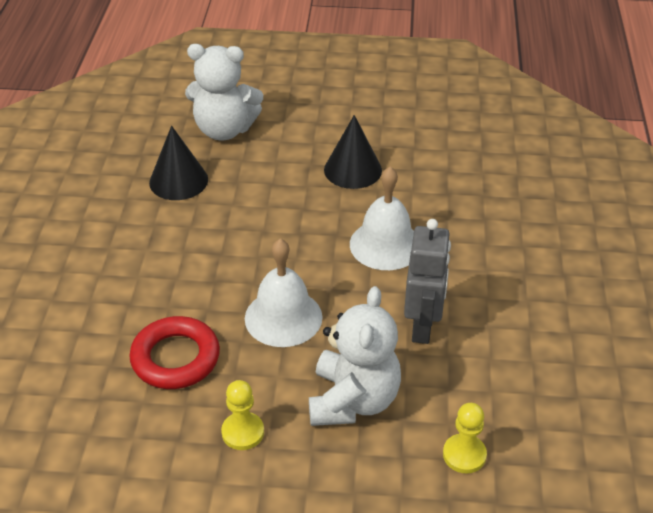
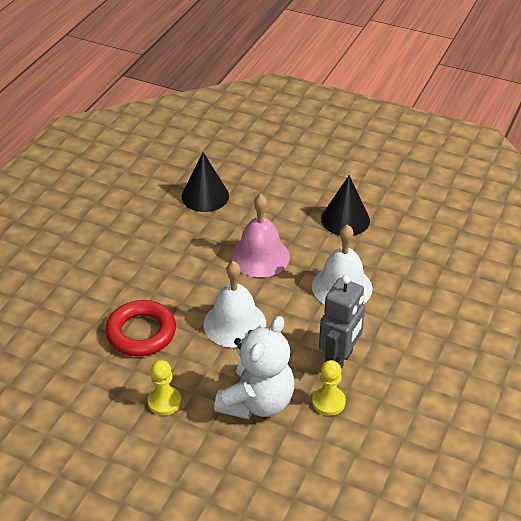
camera: 20 degrees right, 0 degrees up
(224, 130) = (259, 163): white teddy bear -> none
(276, 233) = (260, 256): none -> pink bell
(464, 455) = (322, 469): yellow pawn -> yellow pawn (328, 402)

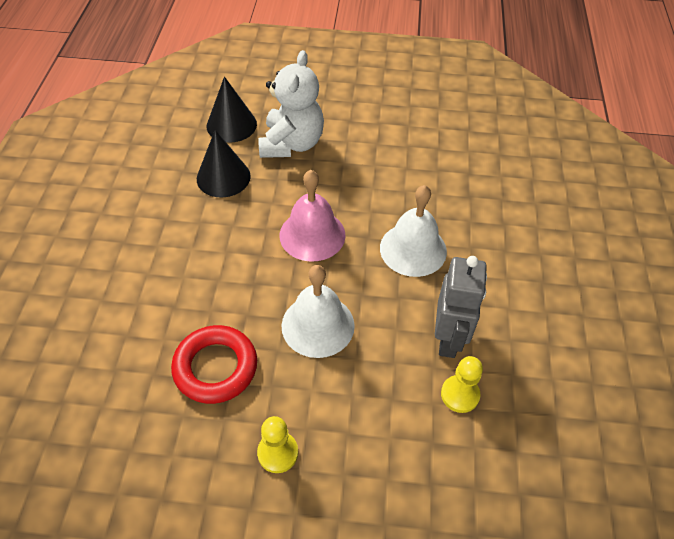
camera: 20 degrees left, 10 degrees up
(257, 402) = (383, 419): white teddy bear -> white teddy bear (291, 144)
(345, 219) = (382, 170): black cone -> black cone (231, 125)

